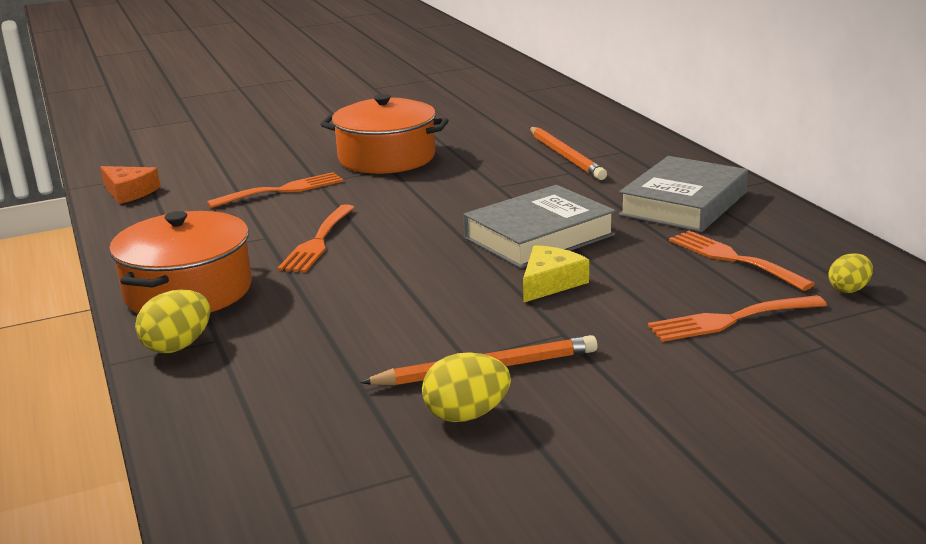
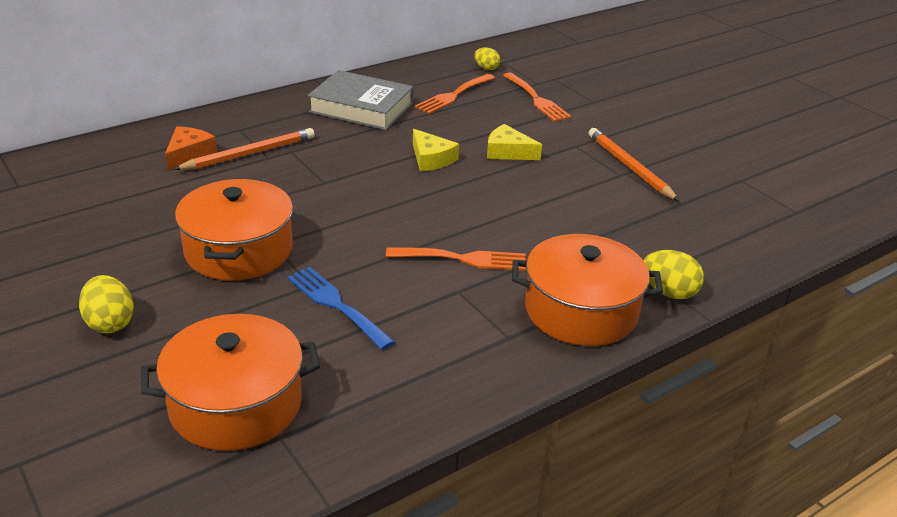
camera: 105 degrees left, 10 degrees up
(129, 192) = (343, 433): orange cheese -> orange cheese (189, 154)
(191, 163) = (236, 404): none -> orange pot
(282, 190) = (336, 305): orange fork -> blue fork
(467, 415) = (681, 169): yellow egg -> yellow egg (110, 323)
(539, 236) = (431, 159): grey book -> yellow cheese

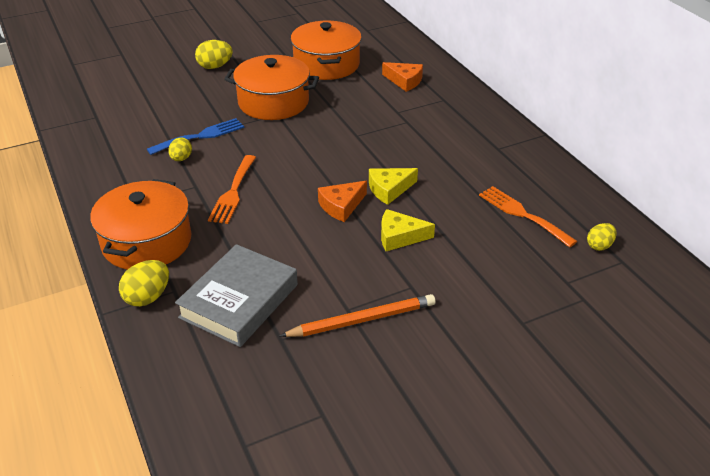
camera: 100 degrees right, 5 degrees up
(236, 404) = (128, 104): orange pot -> orange pot (326, 64)
(249, 154) = (403, 104): orange pencil -> none
(361, 108) = (488, 157): grey book -> grey book (239, 301)
(397, 313) = (181, 159): none -> yellow egg
(468, 185) = (341, 206): none -> orange cheese
(508, 152) = (399, 237): yellow cheese -> yellow cheese turned 120 degrees counterclockwise
(537, 99) = (521, 274): orange fork -> none

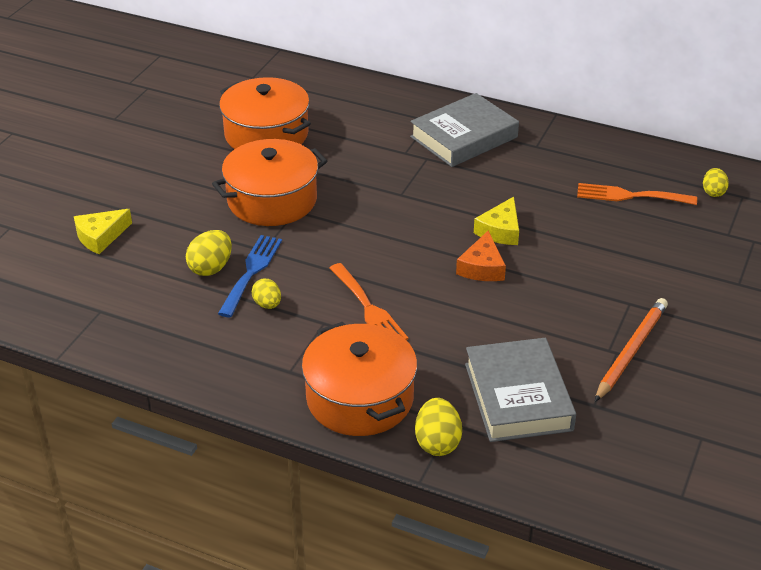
camera: 40 degrees left, 0 degrees up
(215, 66) = (148, 191): yellow egg -> yellow egg (211, 268)
(399, 237) = (565, 267): yellow cheese -> yellow cheese (100, 236)
(404, 81) = (368, 117): orange cheese -> none
(452, 120) = (464, 137): none -> grey book

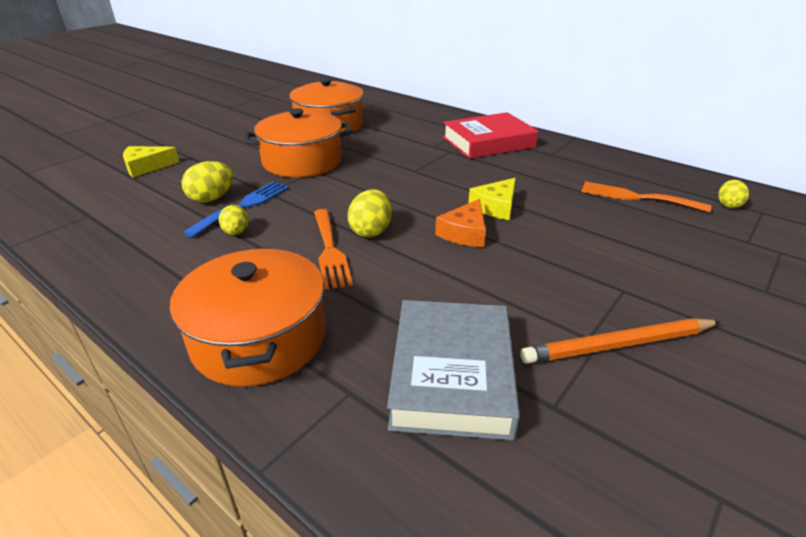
camera: 15 degrees right, 5 degrees down
(437, 442) = (317, 415): yellow egg -> yellow egg (371, 231)
(464, 137) = (488, 142): grey book -> red book
(631, 351) = (618, 345): orange pencil -> orange pencil turned 150 degrees counterclockwise

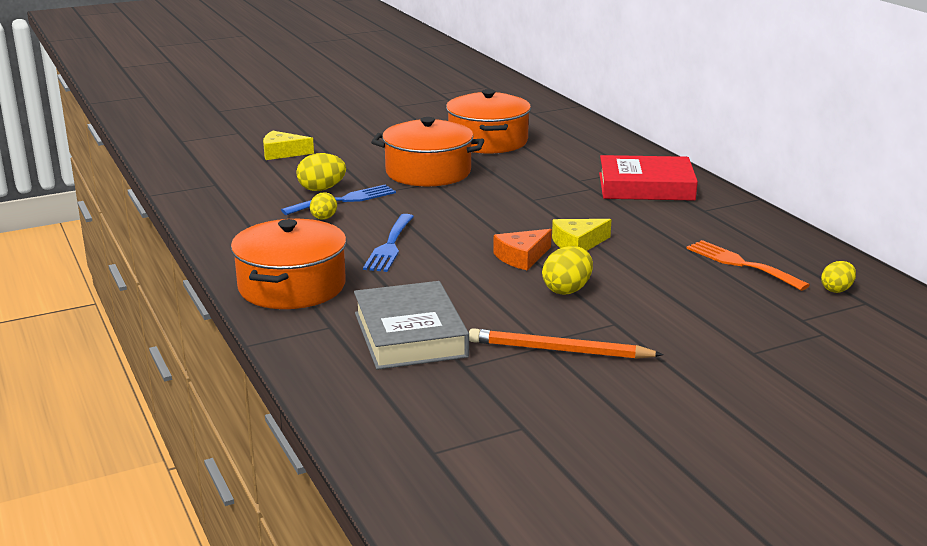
camera: 25 degrees right, 10 degrees down
(330, 250) = (390, 246): orange fork -> blue fork
(371, 231) = (438, 239): yellow egg -> yellow egg (567, 290)
(451, 374) = (409, 334): grey book -> grey book turned 45 degrees counterclockwise

